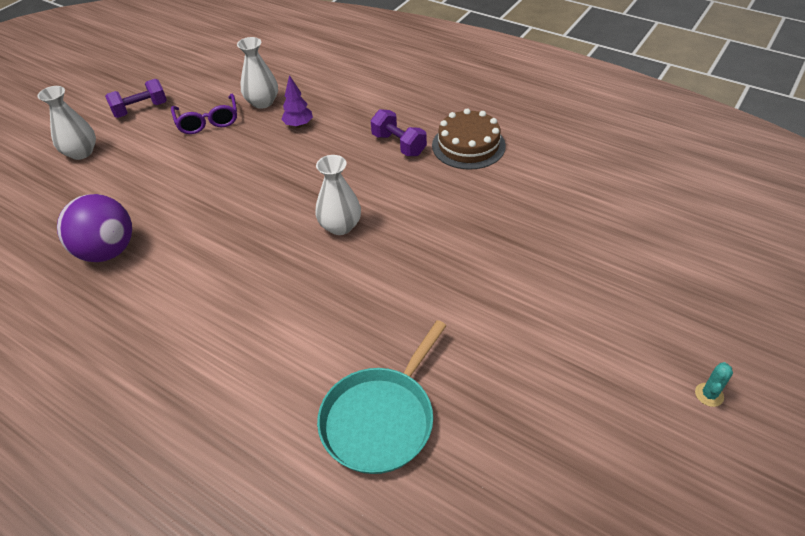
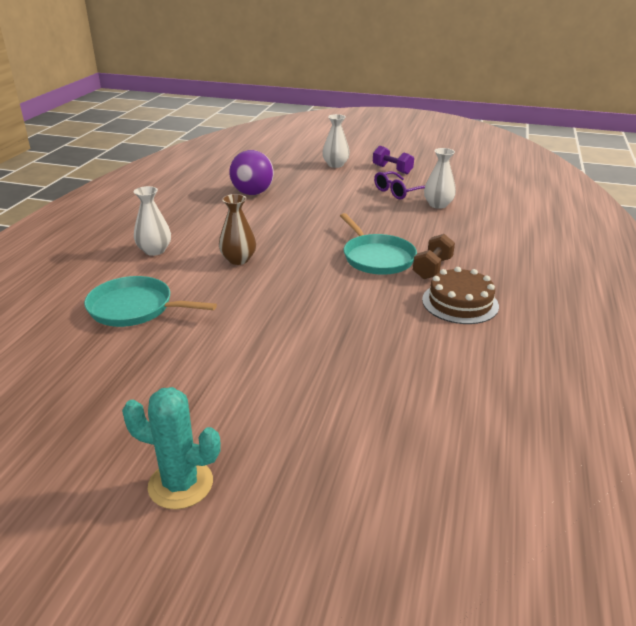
camera: 70 degrees right, 15 degrees down
(298, 125) = (422, 223): purple tree -> none
(302, 295) = (238, 259): none -> brown vase
(340, 226) = (315, 261): white vase -> white vase (154, 250)
(357, 176) = (377, 257): none -> turquoise pan
(398, 144) = (432, 268): purple dumbbell -> brown dumbbell
(709, 395) = (180, 484): turquoise cactus -> turquoise cactus, size x2.23

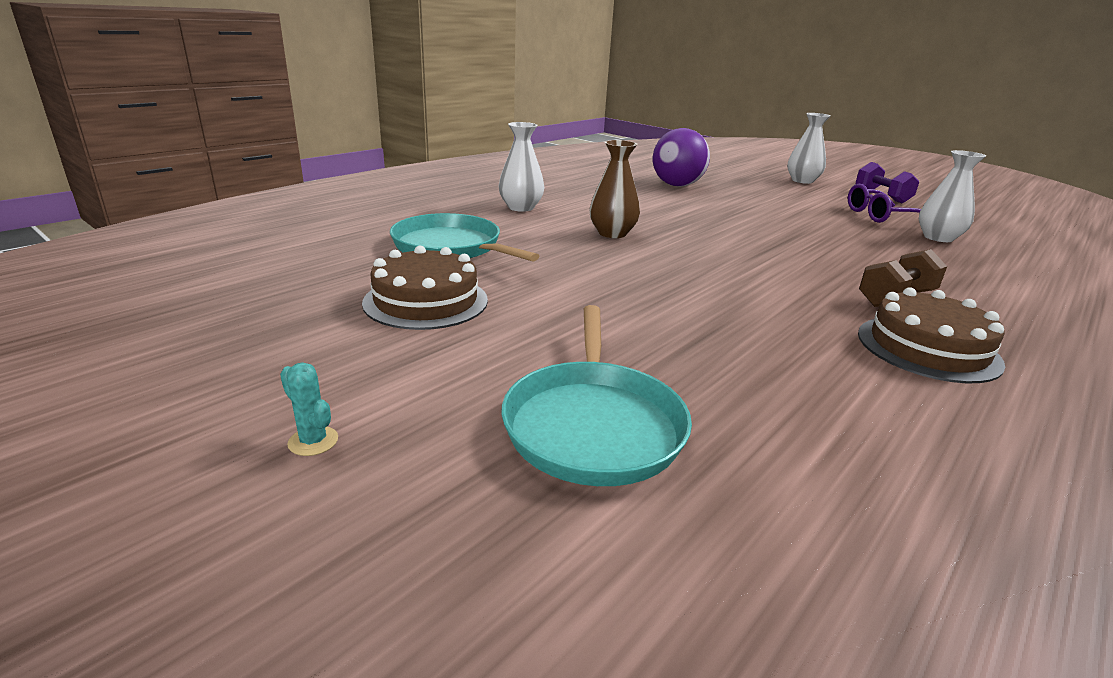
camera: 25 degrees right, 5 degrees down
(159, 363) = (426, 301): none -> brown cake
(180, 484) = (313, 441): turquoise cactus -> turquoise cactus, size x0.45
(377, 257) = (809, 269): turquoise pan -> turquoise pan (593, 425)

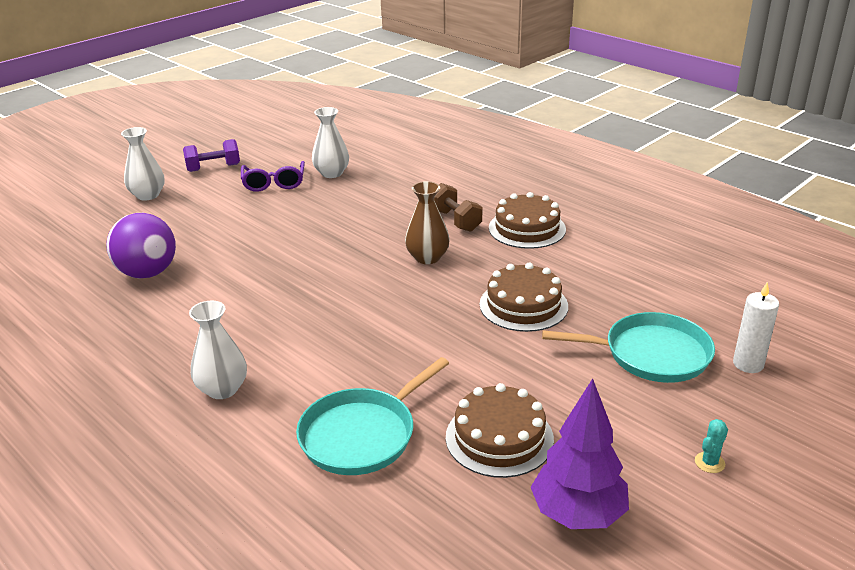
camera: 85 degrees left, 5 degrees up
(284, 332) = (577, 514): none -> purple tree
(572, 548) = (748, 364): none -> white candle
(612, 233) = (318, 328): brown vase -> brown vase (427, 257)
(697, 331) = (523, 305): none -> brown cake

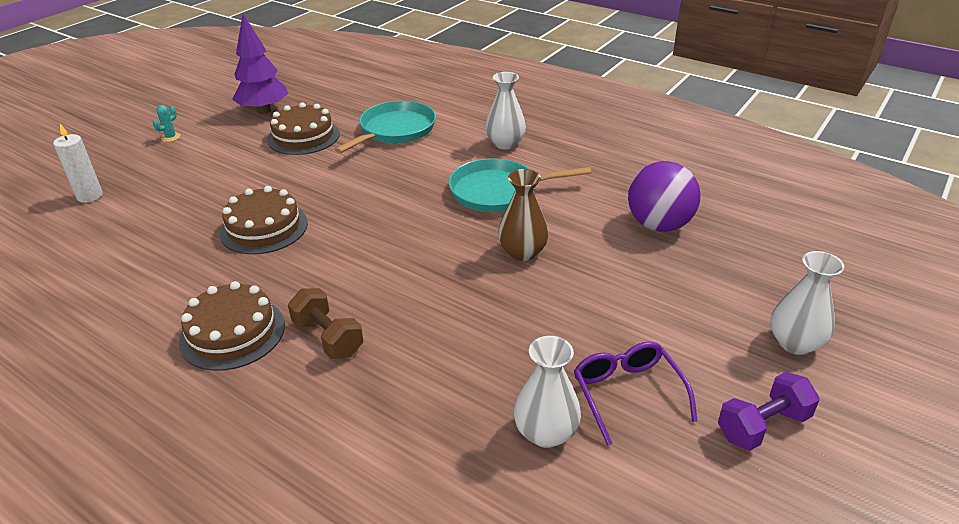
camera: 170 degrees right, 5 degrees up
(427, 257) = (362, 273): brown vase -> brown vase (522, 252)
(651, 354) = (166, 196): turquoise pan -> turquoise pan (498, 191)

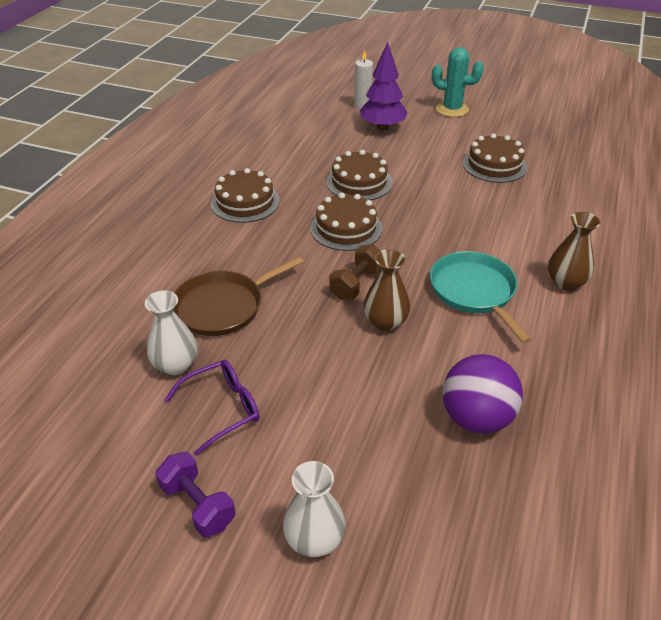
camera: 75 degrees right, 5 degrees up
(170, 137) = (452, 109): turquoise cactus -> turquoise cactus, size x2.23
(264, 111) = (521, 135): purple tree -> purple tree (382, 127)
(328, 338) = (249, 242): brown dumbbell -> brown dumbbell (356, 284)
(350, 253) = (346, 228): none -> brown cake
(395, 130) = (541, 209): turquoise pan -> none
(450, 377) = (223, 306): none -> brown pan
(505, 143) = (566, 282): white vase -> brown vase

